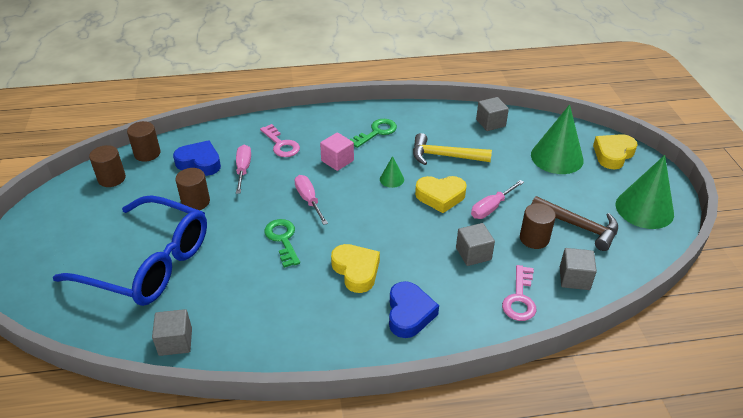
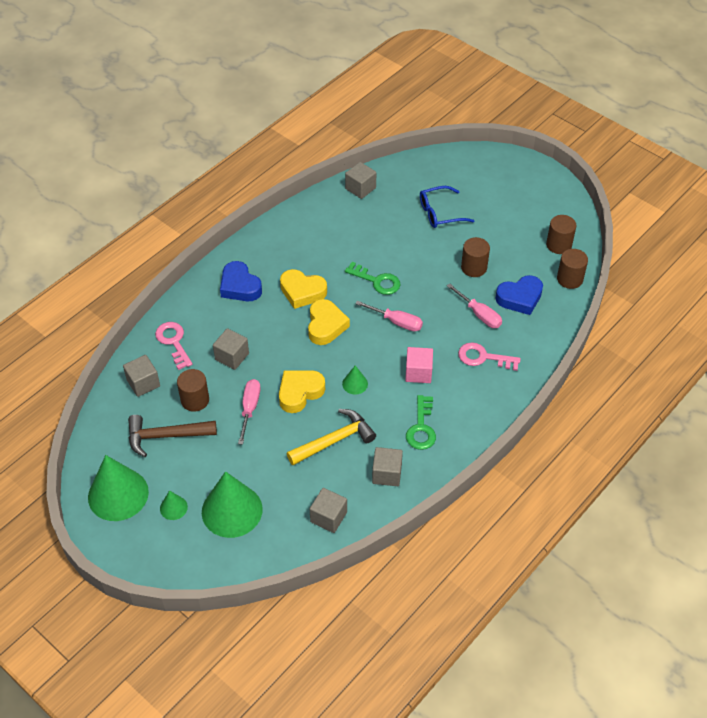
camera: 140 degrees right, 10 degrees up
(148, 263) = (440, 213): blue glasses -> blue glasses, size x0.49
(428, 123) = (387, 474): none -> grey cube
(601, 179) = (173, 507): none -> green cone
(613, 154) = (179, 553): yellow heart -> yellow heart (326, 325)

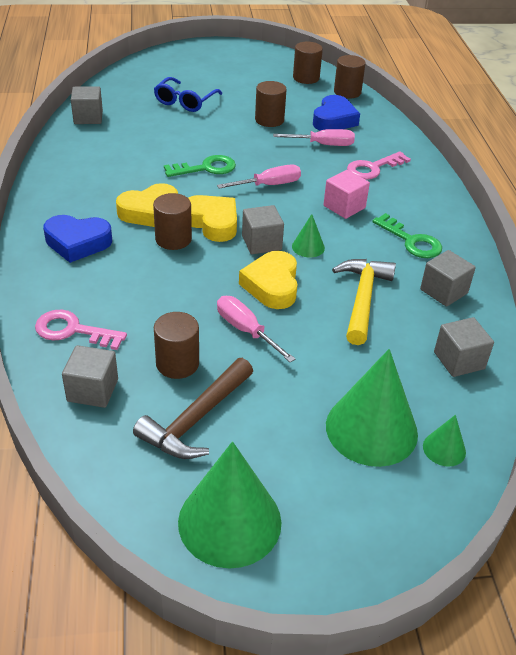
camera: 50 degrees left, 10 degrees down
(173, 507) = (311, 479): green cone -> green cone (444, 449)
(232, 356) = (159, 301): grey cube -> grey cube (261, 243)
(290, 321) = (173, 239): none -> brown cylinder

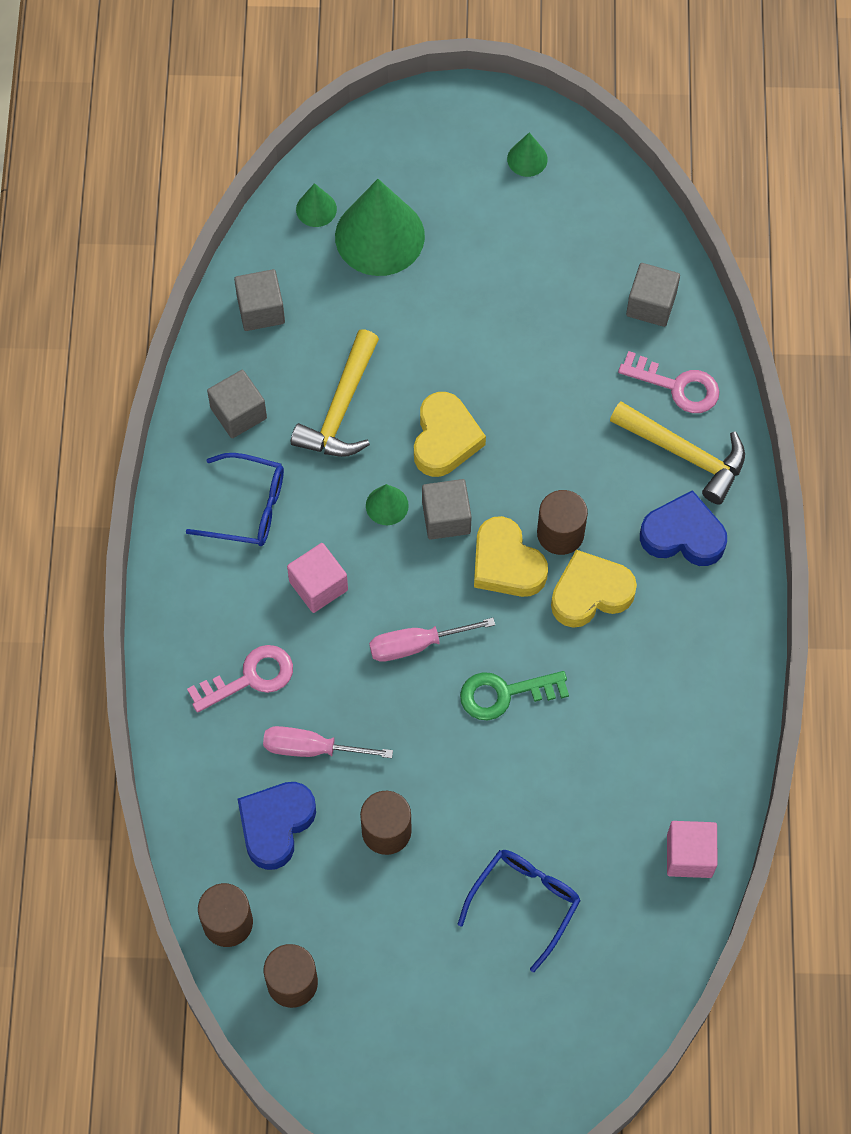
camera: 170 degrees left, 25 degrees up
(70, 287) = (685, 454): none -> yellow hammer
(88, 117) = (689, 855): grey cube -> pink cube
(177, 363) = (564, 331): brown cylinder -> none
(196, 419) = (549, 261): brown hammer -> none
(229, 521) = (527, 159): green cone -> green cone, size x0.46
(246, 330) = (485, 370): pink screwdriver -> none
(411, 241) = (247, 507): green key -> blue glasses

